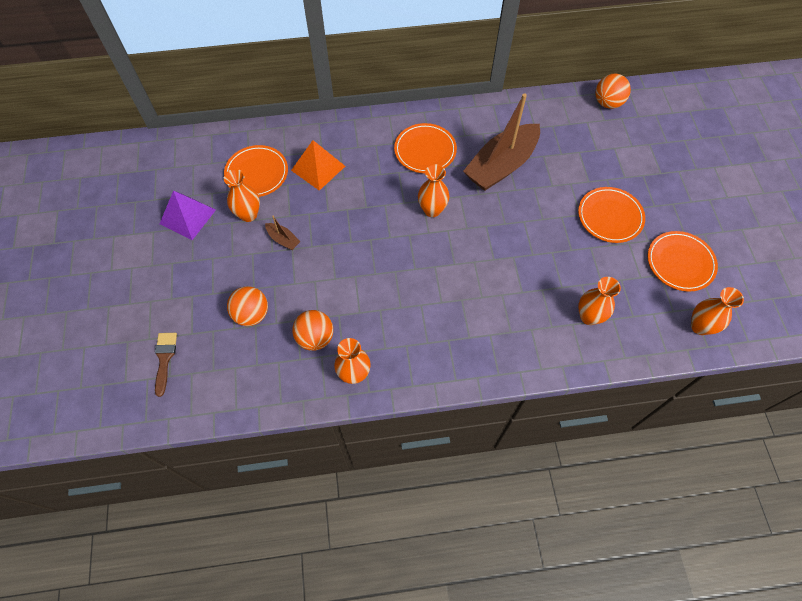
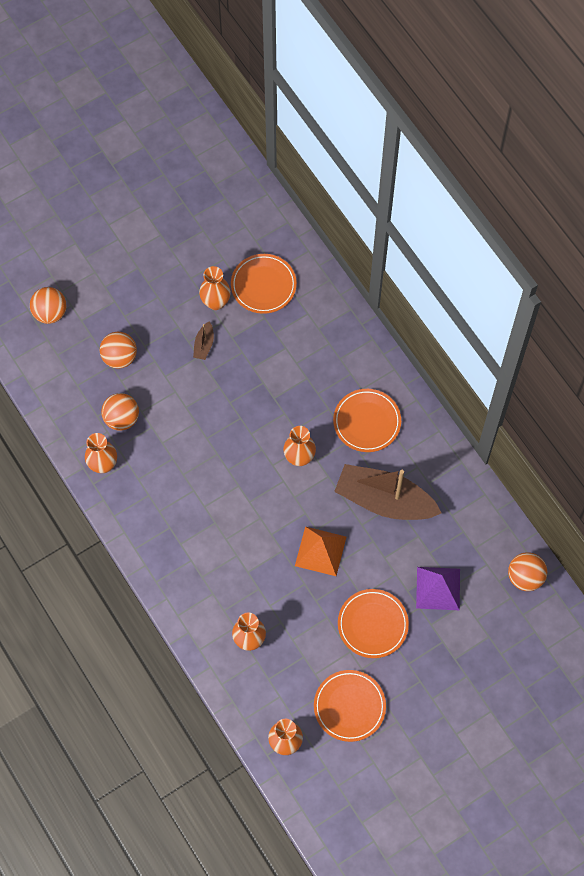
camera: 65 degrees right, 5 degrees up
(165, 359) = (50, 313): brown brush -> orange ball
(187, 216) = (189, 253): purple pyramid -> purple pyramid (438, 588)
(318, 168) = (296, 335): orange pyramid -> orange pyramid (320, 551)

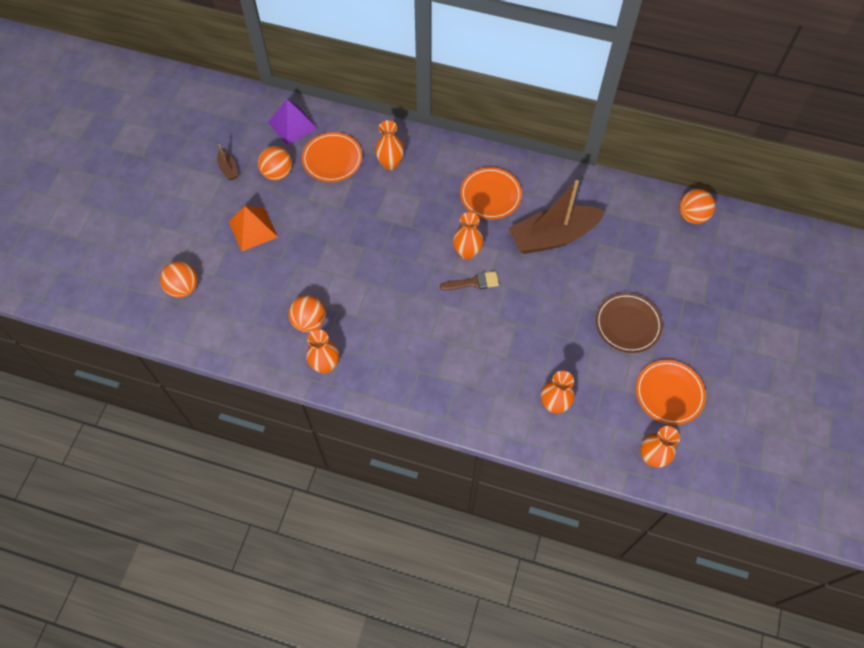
camera: 40 degrees left, 5 degrees down
(119, 357) = (268, 280): orange ball -> orange ball (277, 173)
(204, 344) = (325, 227): brown boat -> brown boat (228, 169)
(215, 302) = (307, 193): orange vase -> orange vase (390, 163)
(280, 488) = (473, 282): none -> brown brush
(320, 551) = (543, 303): orange pyramid -> orange pyramid (253, 229)
(372, 624) = (628, 324): orange plate -> brown plate
(438, 588) = (645, 266): purple pyramid -> purple pyramid (292, 125)

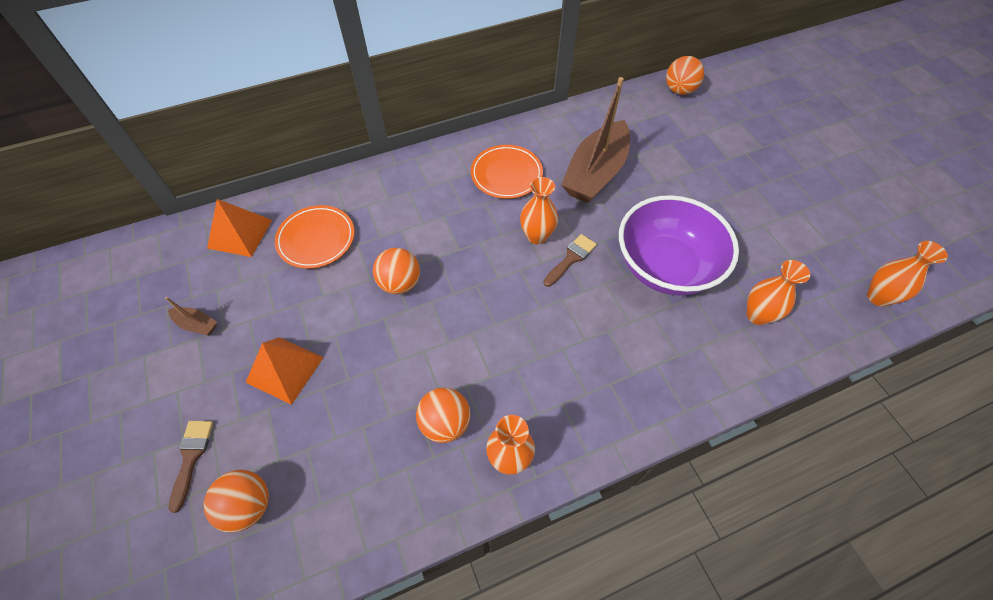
camera: 40 degrees left, 5 degrees down
(175, 243) = (191, 457): none -> brown brush
(277, 173) = (263, 291): orange ball -> orange ball (400, 283)
(292, 125) = (240, 233): purple pyramid -> orange pyramid
(390, 163) = (382, 206): orange vase -> none
(529, 332) = (665, 267): none -> purple bowl
(628, 324) = (731, 201): brown plate -> none
(669, 393) = (825, 233): orange plate -> none

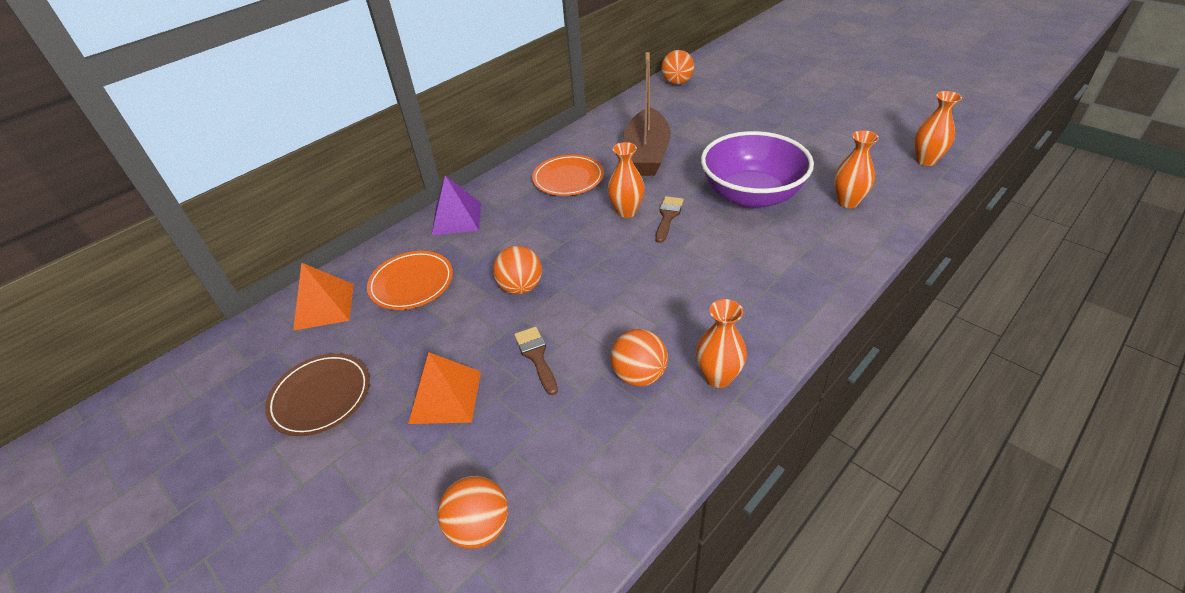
camera: 20 degrees left, 15 degrees down
(191, 457) = (386, 512): brown brush -> brown brush (536, 356)
(197, 325) = (321, 397): brown boat -> brown plate
(387, 182) = (456, 218): none -> purple pyramid

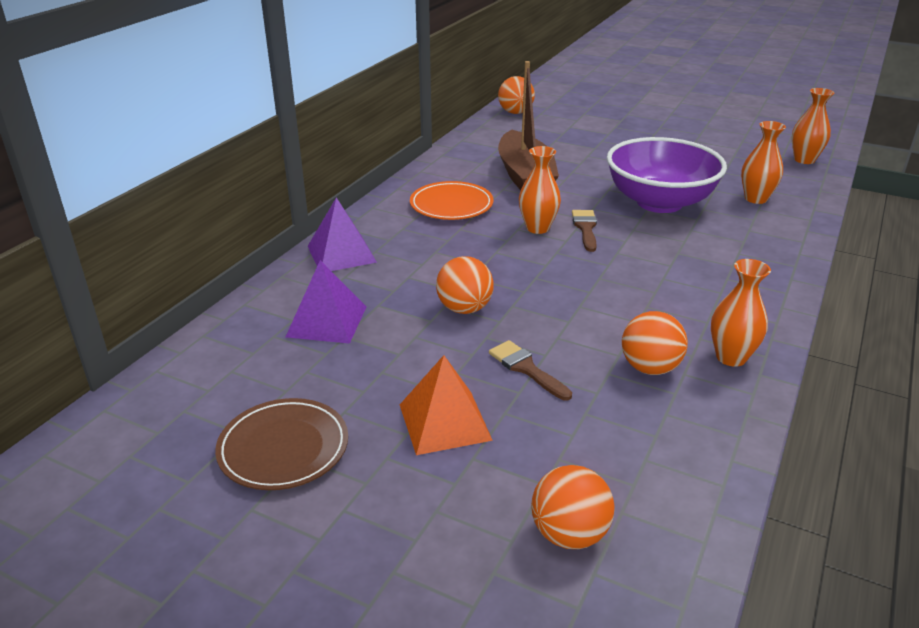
camera: 20 degrees left, 10 degrees down
(324, 306) = (225, 358): orange pyramid -> none
(411, 283) = (327, 321): orange plate -> purple pyramid

